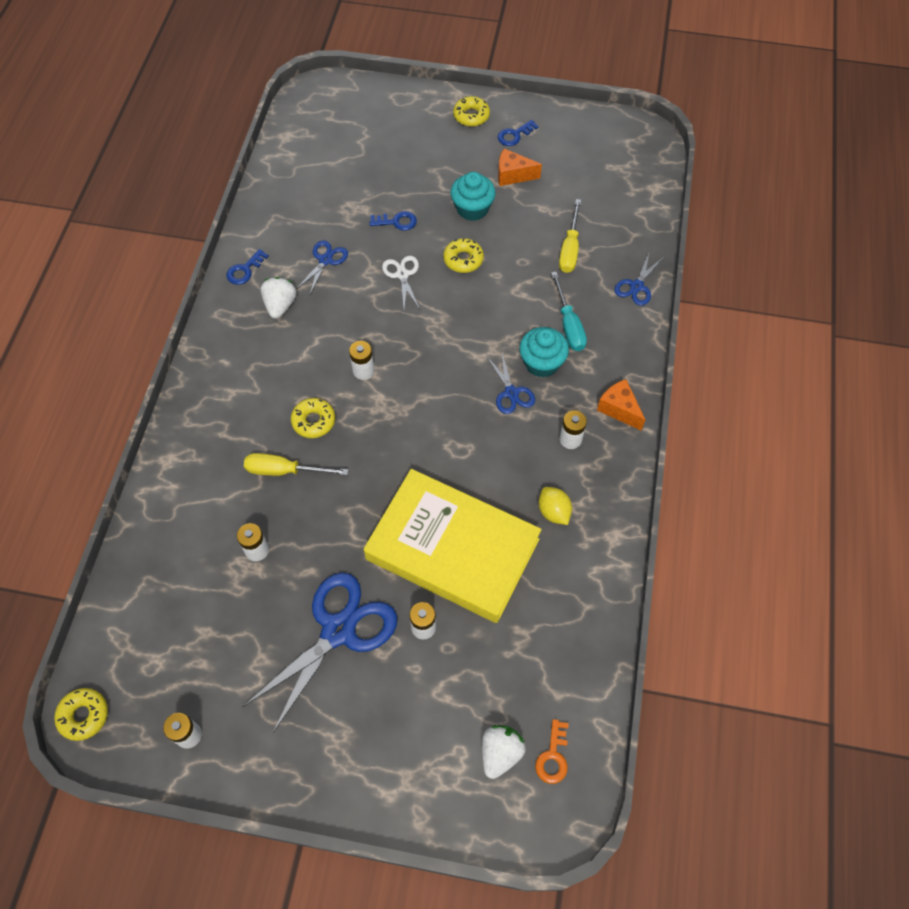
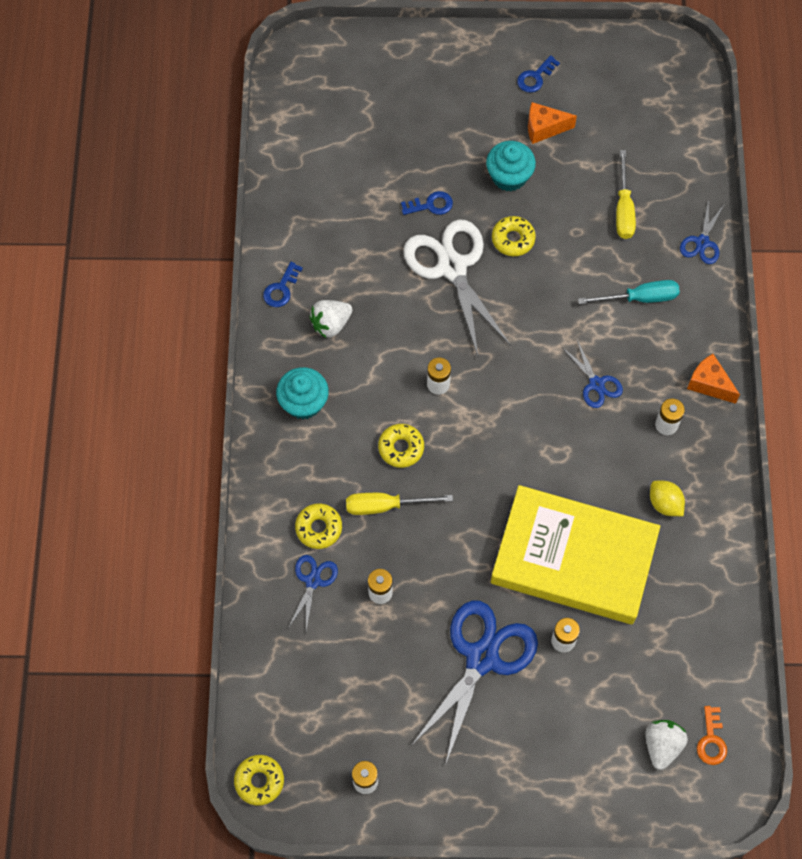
camera: 10 degrees left, 5 degrees up
(280, 305) = (331, 324): white strawberry -> white strawberry turned 120 degrees counterclockwise
(325, 260) = (365, 263): blue scissors -> blue scissors (313, 581)
(402, 275) = (452, 267): white scissors -> white scissors, size x2.04
(471, 116) = (482, 59): yellow donut -> yellow donut (319, 528)
(541, 363) = (620, 345): turquoise cupcake -> turquoise cupcake (304, 402)
(568, 325) = (640, 298): turquoise screwdriver -> turquoise screwdriver turned 75 degrees counterclockwise

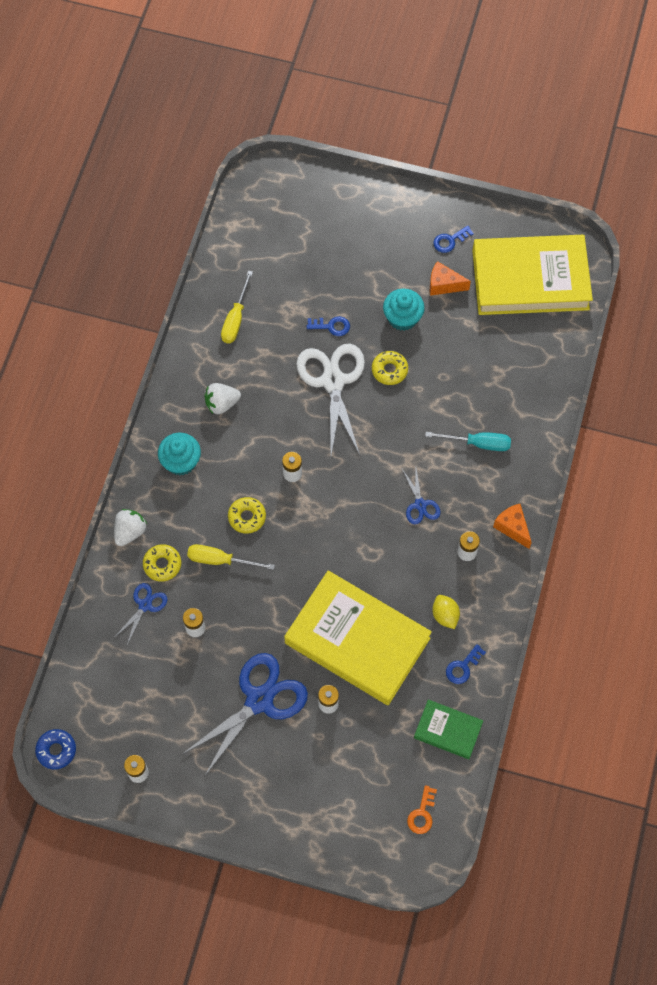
camera: 15 degrees right, 0 degrees up
(259, 781) = (56, 750): yellow donut -> blue donut
(281, 289) = (191, 366): blue key -> blue key (463, 667)
(623, 209) = (488, 367): yellow screwdriver -> yellow screwdriver (235, 319)
(639, 100) = (530, 280): none -> yellow book
(662, 745) = (381, 807): white strawberry -> white strawberry (130, 531)
(702, 242) = (544, 410): blue scissors -> none
(710, 635) = (448, 730): none -> green book

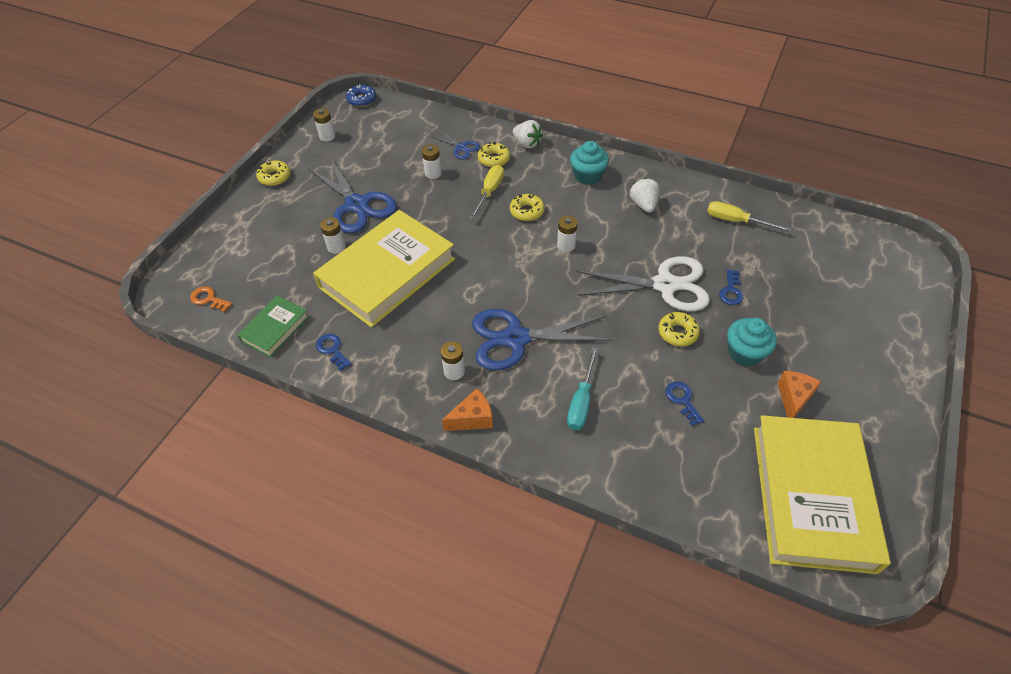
camera: 100 degrees right, 15 degrees down
(223, 812) = (274, 177): none -> yellow donut
(420, 504) = (516, 339): blue scissors -> blue scissors, size x2.04
(445, 615) = (390, 343): yellow lemon -> none
(450, 241) = (858, 414): blue key -> blue key (682, 400)

